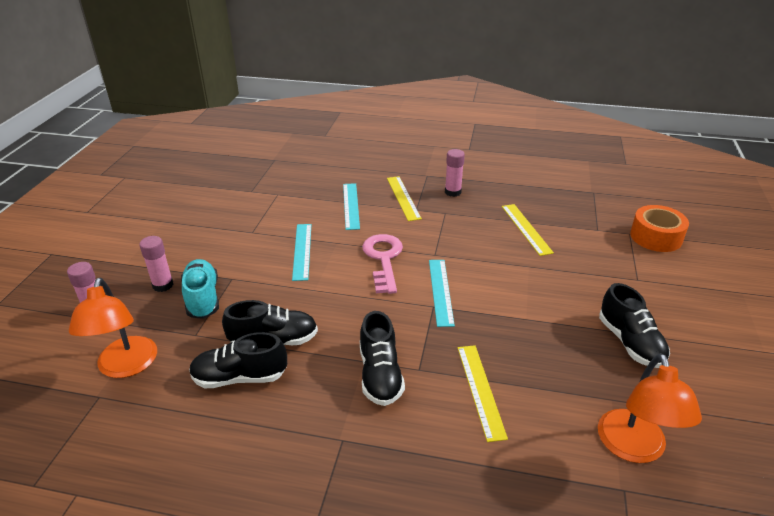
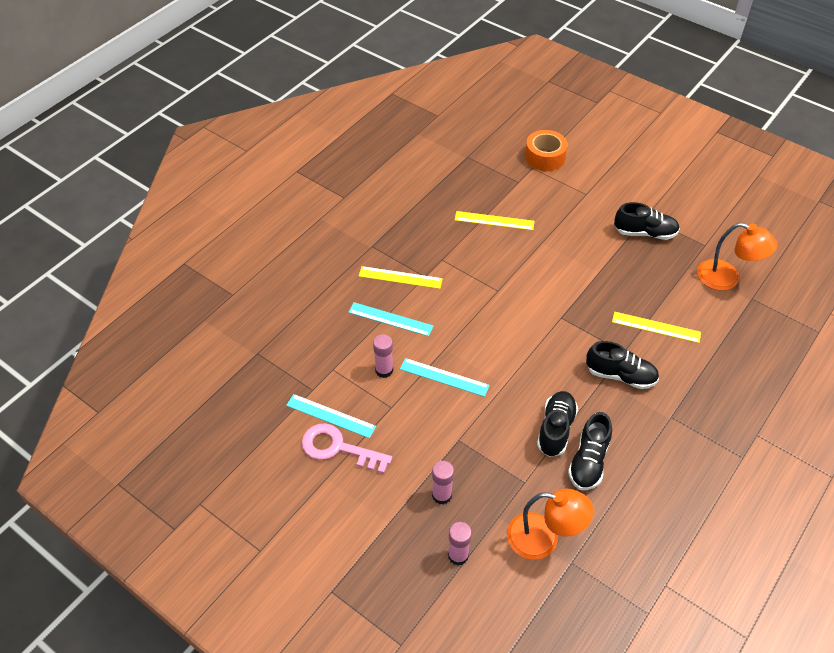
camera: 65 degrees left, 15 degrees up
(202, 298) = (477, 467): turquoise shoe -> none
(383, 259) = (486, 325): pink key -> pink key (338, 448)
(440, 291) = (546, 306): turquoise ruler -> turquoise ruler (330, 416)
(453, 192) = (412, 241): pink glue stick -> pink glue stick (384, 370)

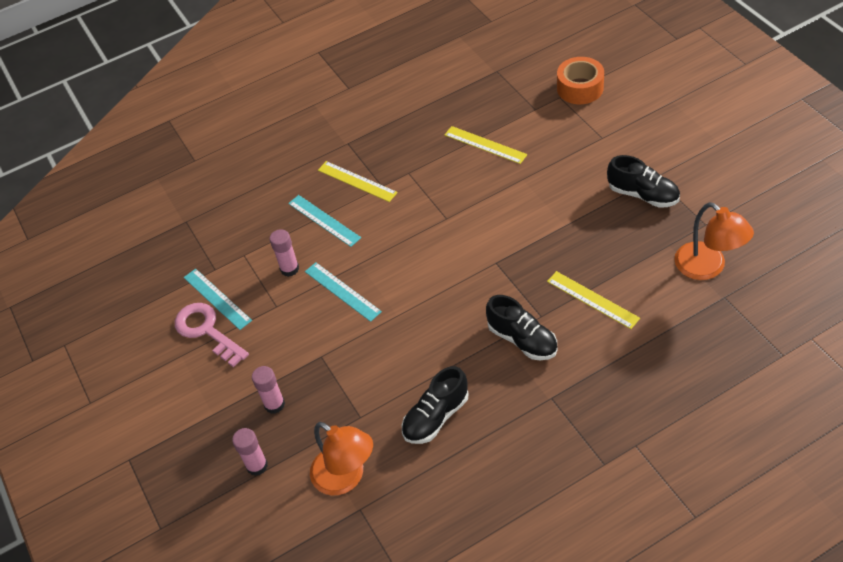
camera: 30 degrees right, 0 degrees up
(555, 429) = (422, 374): black shoe -> none

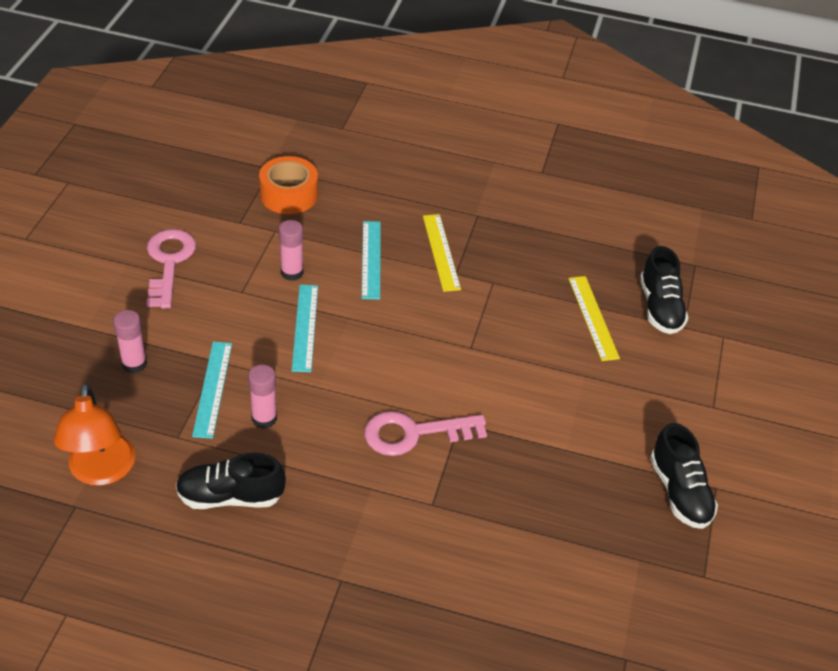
camera: 35 degrees right, 5 degrees down
(217, 299) = (209, 245): turquoise ruler -> turquoise ruler (212, 388)
(257, 466) = (58, 396): pink glue stick -> pink glue stick (264, 418)
(481, 290) = (414, 433): none -> pink key
(522, 340) = (388, 507): black shoe -> black shoe (660, 307)
(580, 88) = (755, 345): orange tape -> orange tape (289, 195)
(592, 299) = (497, 536): yellow ruler -> none
(708, 268) = (648, 617): orange lamp -> none

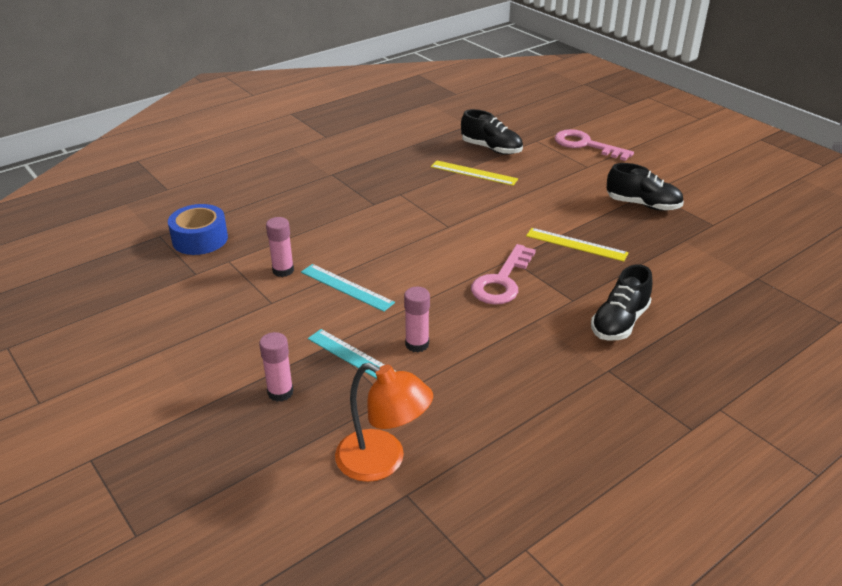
camera: 50 degrees left, 10 degrees down
(169, 262) = (189, 327): pink key -> pink key (585, 145)
(230, 497) = (480, 394): black shoe -> black shoe (619, 322)
(289, 195) = (200, 239): orange tape -> blue tape
(371, 259) = (316, 231): turquoise ruler -> none
(441, 252) = (347, 201): yellow ruler -> yellow ruler (576, 244)

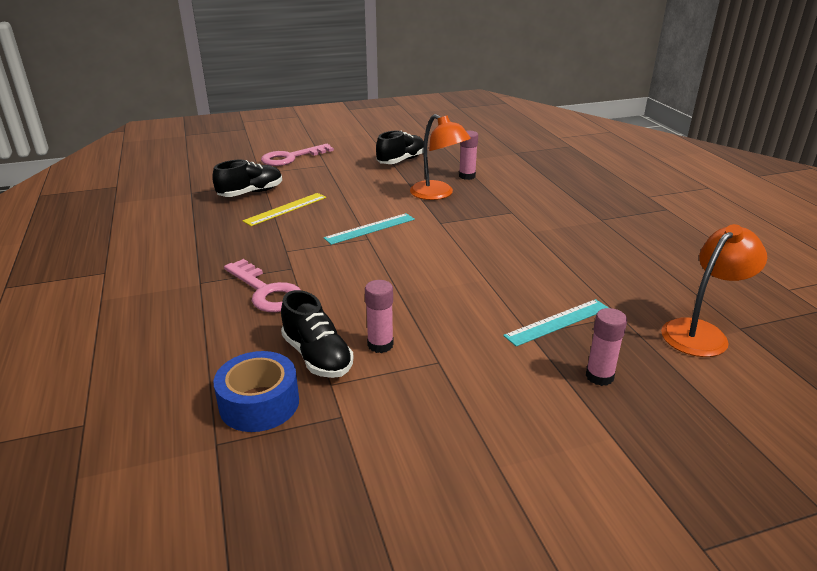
camera: 70 degrees left, 5 degrees down
(346, 287) = (437, 309): turquoise ruler -> turquoise ruler (370, 228)
(417, 344) = (545, 287): pink glue stick -> pink glue stick (467, 176)
(502, 281) = (471, 233): pink key -> pink key (266, 291)
(576, 244) = (438, 194): yellow ruler -> orange lamp
(619, 322) = (547, 203): black shoe -> black shoe (317, 356)

